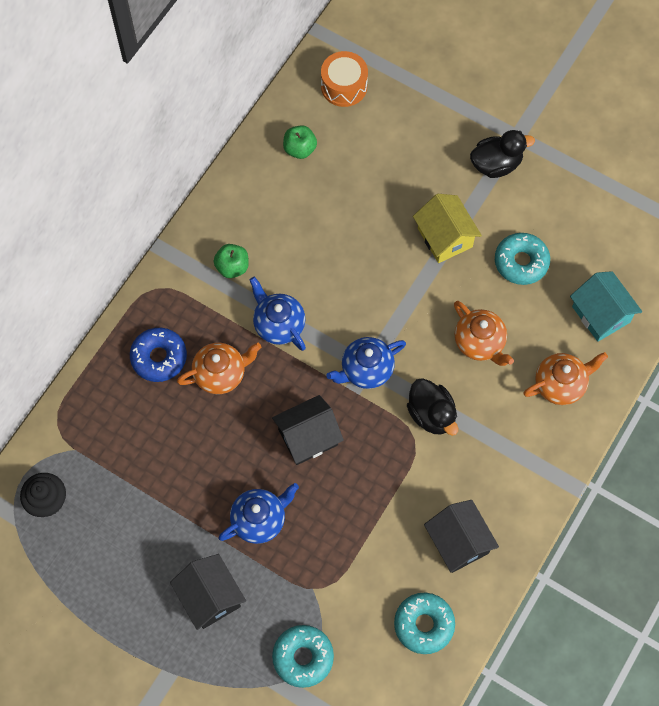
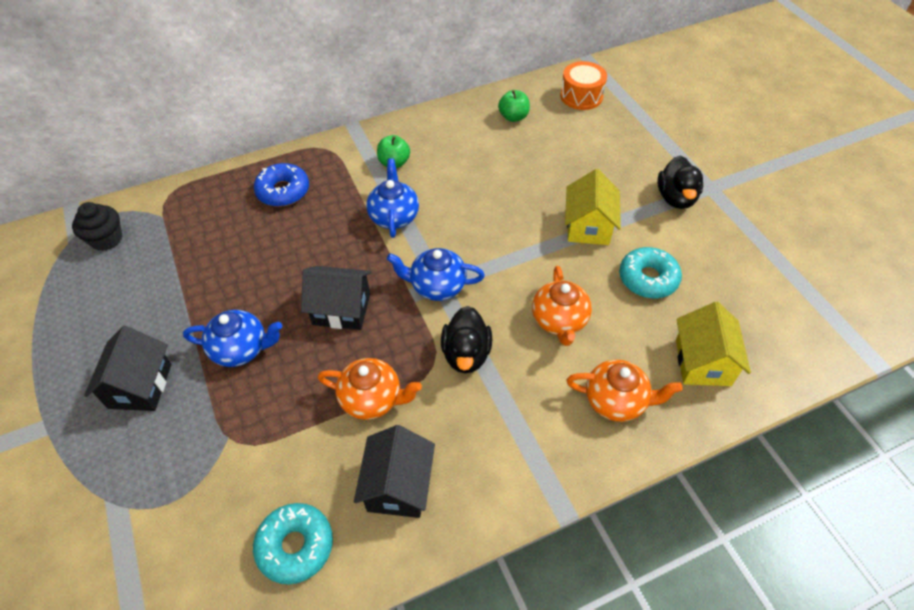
camera: 35 degrees right, 15 degrees down
(221, 374) = (317, 226): orange teapot -> orange teapot (372, 399)
(303, 657) = (159, 495): turquoise donut -> none
(496, 164) = (676, 198): black duck -> black duck turned 75 degrees clockwise
(601, 314) = (703, 362): turquoise house -> yellow house

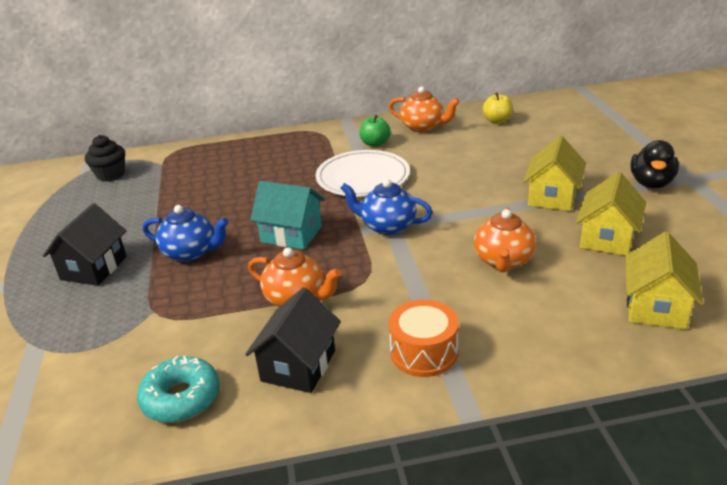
camera: 15 degrees right, 20 degrees down
(283, 191) = (269, 155): blue donut -> none
(341, 309) = (291, 234): black house -> turquoise house
(394, 216) = (363, 177): blue teapot -> white plate
(466, 354) = (400, 276): black duck -> none
(513, 117) = (497, 121): green apple -> yellow apple
(581, 96) = (568, 111): orange drum -> orange drum (424, 352)
(616, 401) = (549, 327): orange teapot -> orange teapot (423, 127)
(648, 278) = (607, 238): turquoise donut -> yellow house

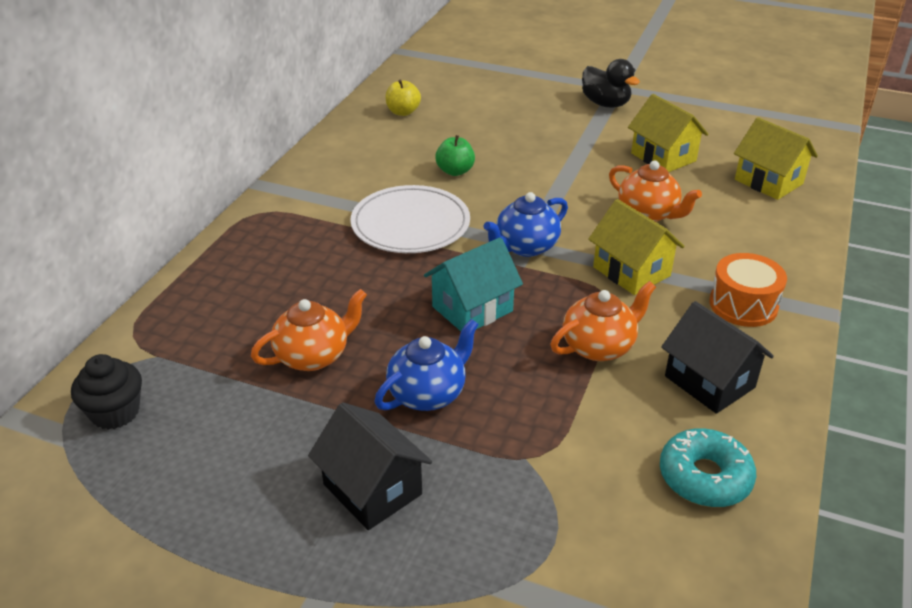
camera: 60 degrees left, 5 degrees up
(375, 144) = (347, 190): green apple -> green apple (455, 171)
(423, 127) = (353, 151): orange teapot -> orange teapot (313, 356)
(552, 197) = (575, 149): yellow house -> yellow house (631, 271)

